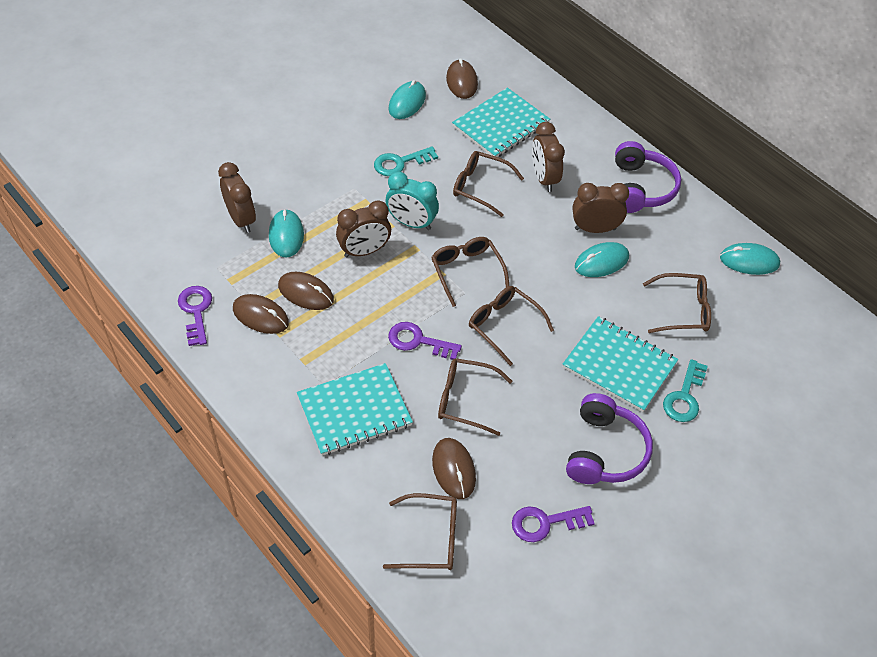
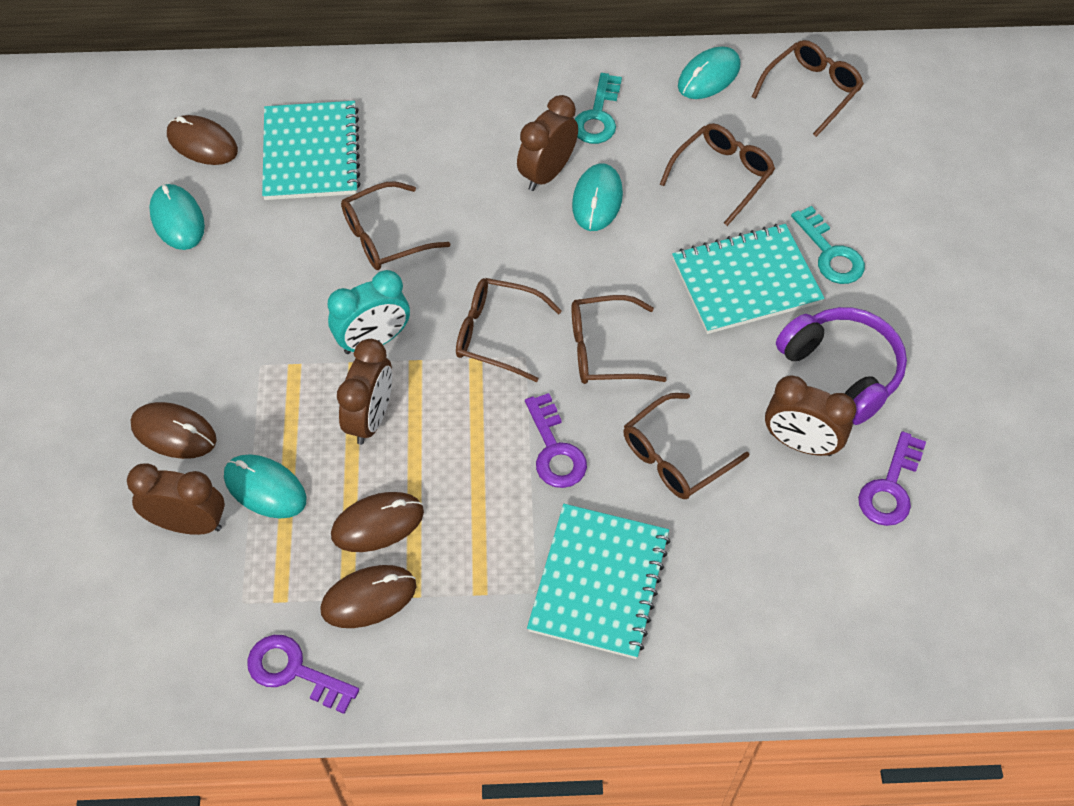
camera: 50 degrees left, 5 degrees up
(400, 163) = (268, 290): turquoise key -> turquoise key (598, 116)
(418, 341) = (554, 449): purple key -> purple key turned 75 degrees counterclockwise
(432, 538) = (832, 613): brown glasses -> brown glasses (812, 90)
(454, 469) = (758, 531): brown mouse -> brown mouse (174, 432)
(544, 178) = (431, 169): brown clock -> brown clock (800, 443)
(641, 188) = (529, 94): purple headphones -> none

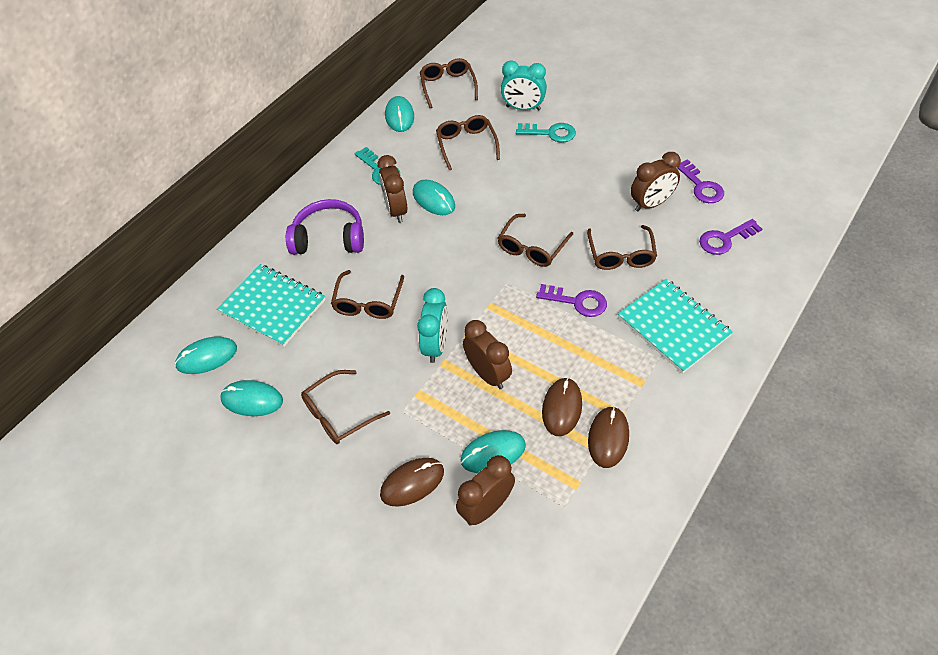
camera: 50 degrees left, 5 degrees down
(202, 143) = (207, 357): brown mouse -> turquoise mouse
(294, 671) = (631, 502): purple key -> purple key (725, 239)
(495, 334) = (480, 287): brown glasses -> brown glasses (338, 415)
(746, 281) = (539, 171): turquoise notebook -> none
(842, 370) = (622, 166): purple headphones -> purple headphones (329, 238)
(849, 195) = (523, 108): none -> turquoise clock

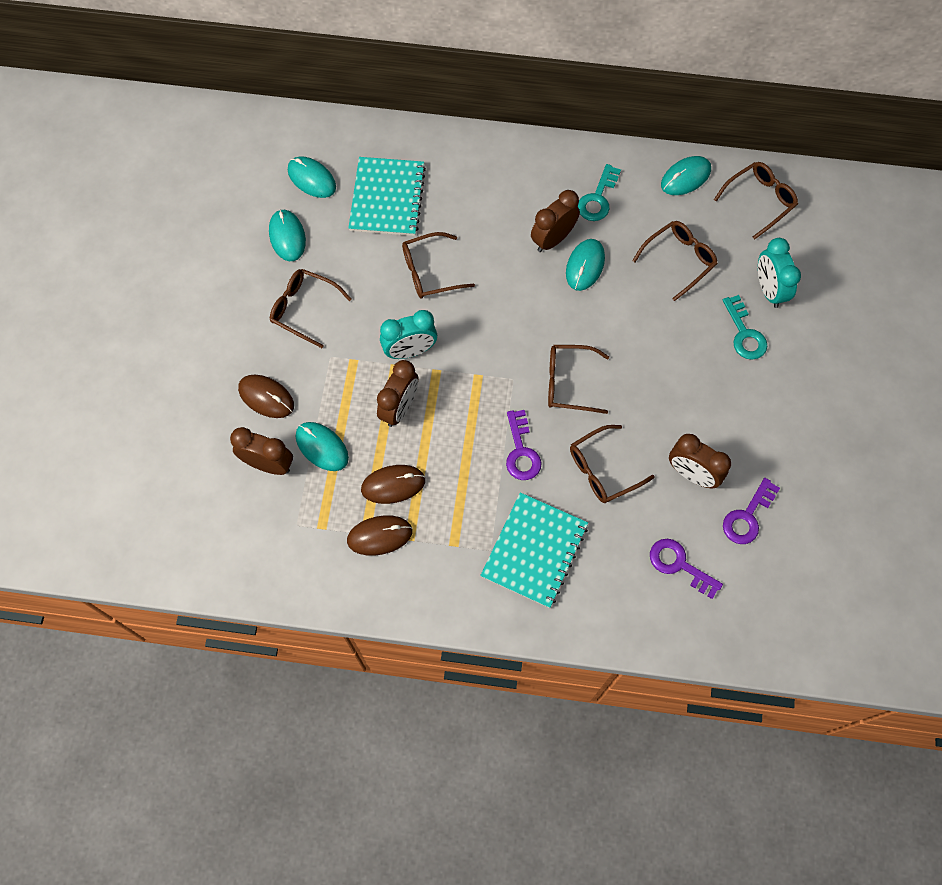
camera: 60 degrees right, 15 degrees up
(329, 238) = (487, 200): purple headphones -> none

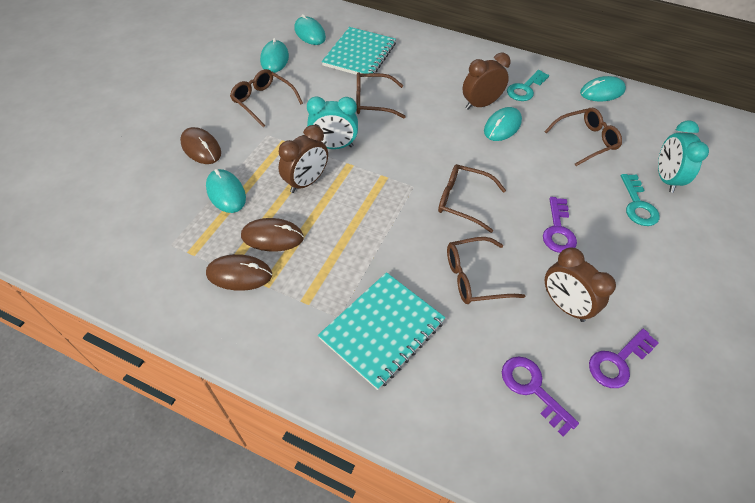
camera: 15 degrees right, 15 degrees down
(268, 464) = (174, 193): brown clock -> none
(521, 451) = (400, 241): purple key -> purple key (558, 230)
(760, 200) = (665, 119): brown glasses -> none

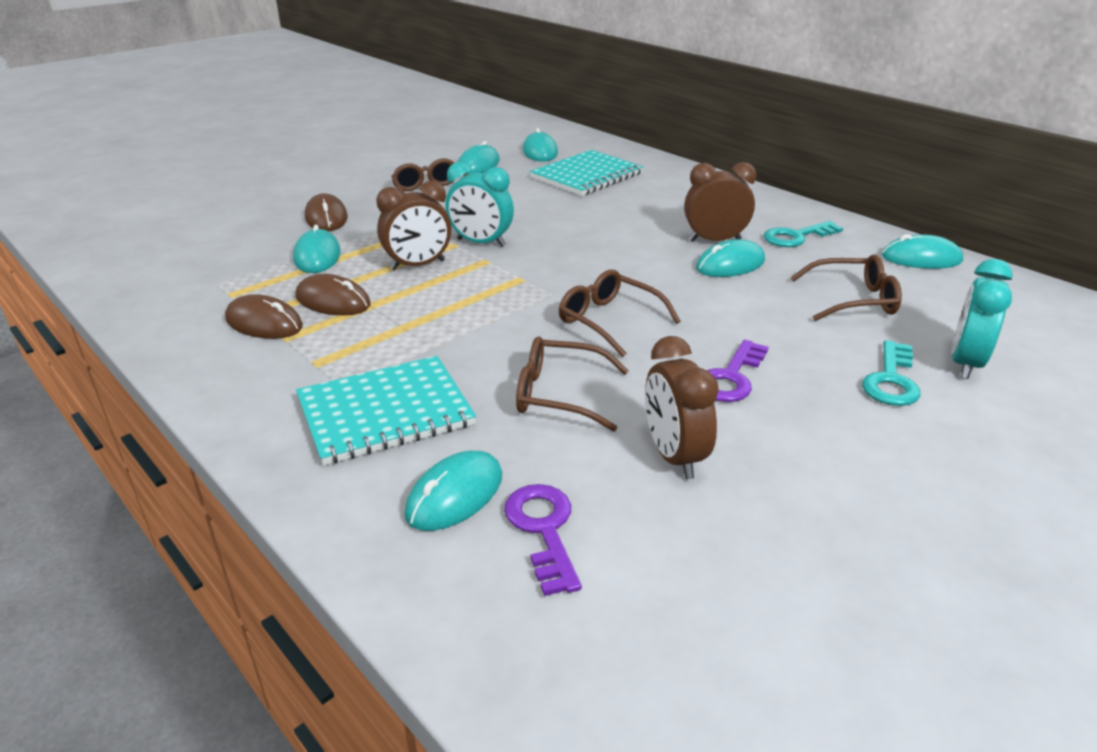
camera: 25 degrees right, 20 degrees down
(372, 102) = (565, 215): brown glasses -> none
(469, 382) = (455, 495): none -> turquoise mouse
(618, 361) = (713, 541): purple key -> none

